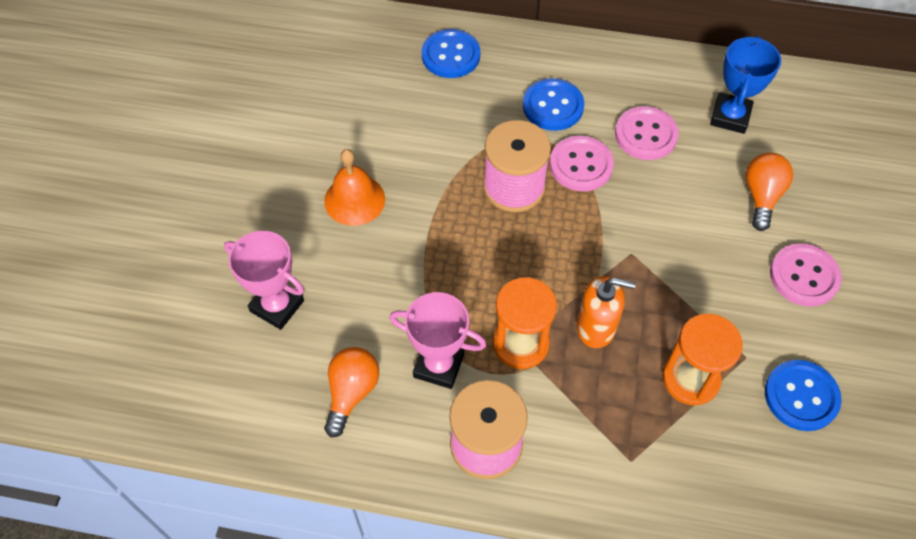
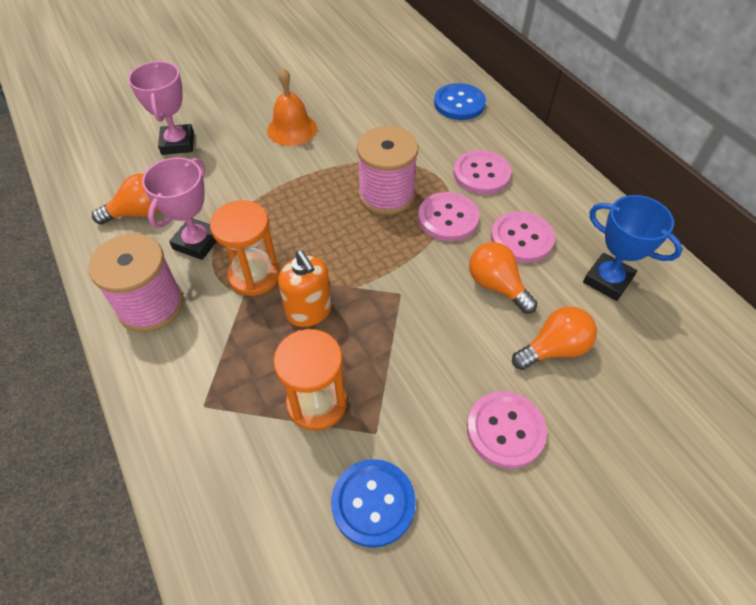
camera: 50 degrees right, 5 degrees down
(439, 365) = (197, 242): pink trophy -> pink trophy turned 45 degrees clockwise
(553, 106) = (481, 174): blue button -> pink button
(677, 186) = (496, 286): none -> orange light bulb
(730, 116) = (607, 280): blue trophy -> blue trophy turned 60 degrees clockwise

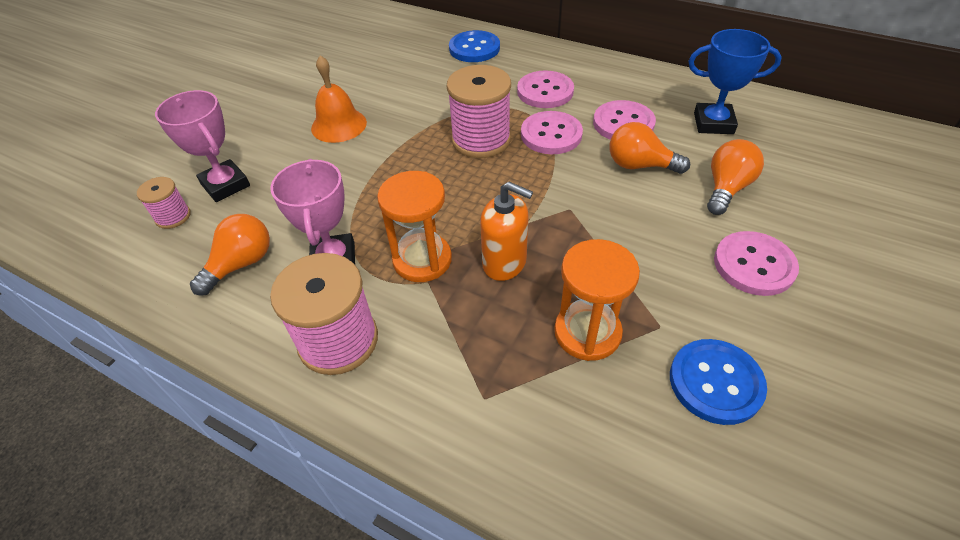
camera: 30 degrees left, 5 degrees down
(128, 152) = (173, 216): none -> pink spool

